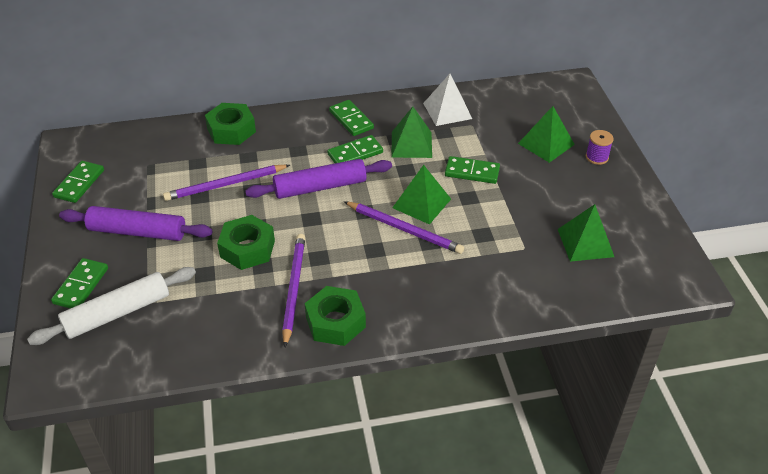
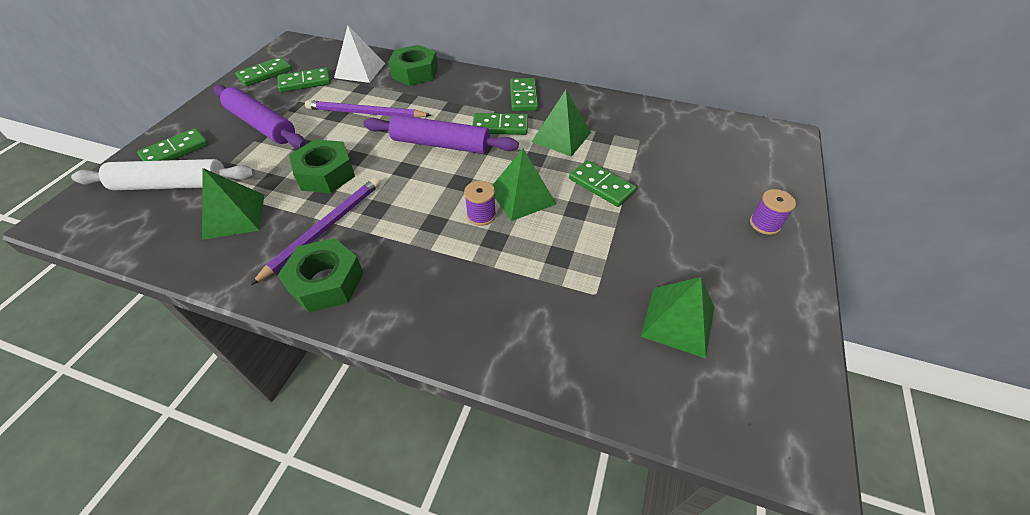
camera: 30 degrees right, 5 degrees up
(132, 177) = (305, 82): none -> green domino
(404, 229) = (481, 215): purple pencil -> purple spool
(447, 111) = (624, 119): white pyramid -> white pyramid (360, 70)
(546, 144) = (709, 187): green pyramid -> green pyramid (234, 216)

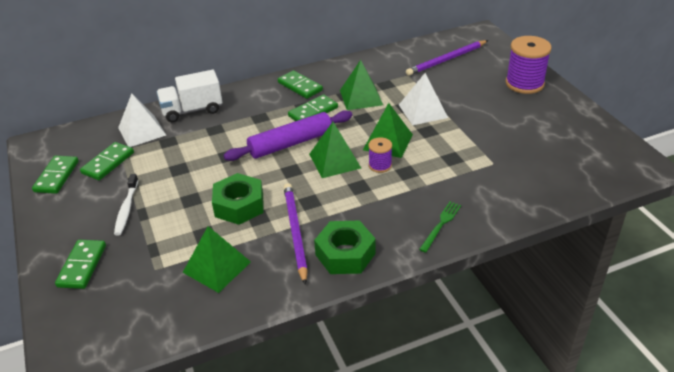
camera: 40 degrees left, 10 degrees down
(172, 185) = (126, 284): white rolling pin -> none
(261, 125) = (127, 208): purple rolling pin -> white toothbrush
(366, 113) = (201, 155): purple pencil -> purple pencil (447, 60)
(415, 73) = (192, 110): green nut -> white truck
(444, 321) = (441, 225): none -> green fork
(601, 185) = (422, 111): green domino -> white pyramid
(678, 321) = (544, 150): green pyramid -> green pyramid (334, 161)
(764, 224) = (524, 83): purple spool -> purple spool, size x1.88

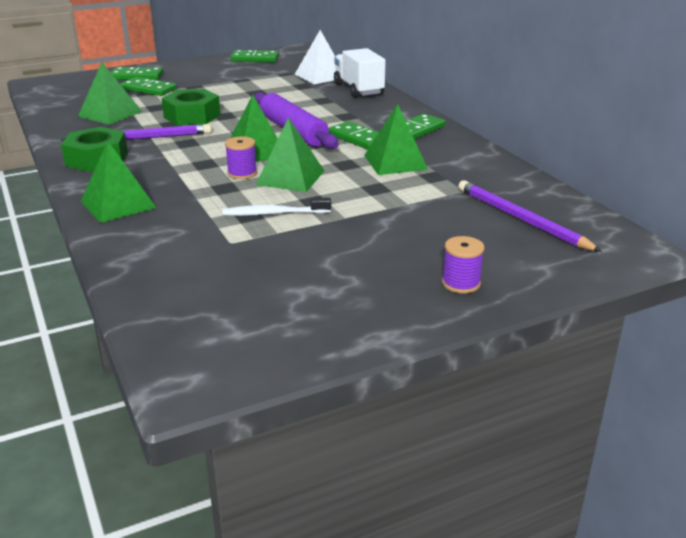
camera: 85 degrees right, 10 degrees down
(108, 163) = (271, 70): green domino -> green domino (148, 89)
(127, 208) = (203, 81): white toothbrush -> white toothbrush (274, 213)
(422, 111) = (364, 199): white pyramid -> none
(441, 225) = (118, 204): green fork -> green pyramid
(524, 83) = (461, 283): purple spool -> purple spool, size x0.53

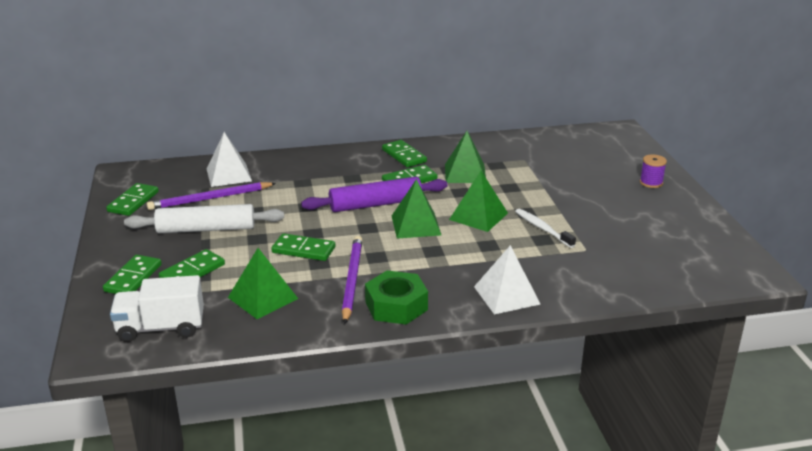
camera: 75 degrees left, 0 degrees up
(118, 204) = (506, 295): green pyramid -> white pyramid
(192, 116) = (303, 250): green nut -> green domino
(218, 83) = (206, 229): none -> white rolling pin
(242, 173) = (462, 235): purple spool -> none
(274, 213) = (543, 229): white toothbrush -> white toothbrush turned 135 degrees clockwise
(358, 89) = (285, 163): white truck -> white truck (161, 328)
(521, 219) = (572, 151): purple pencil -> purple pencil (210, 199)

